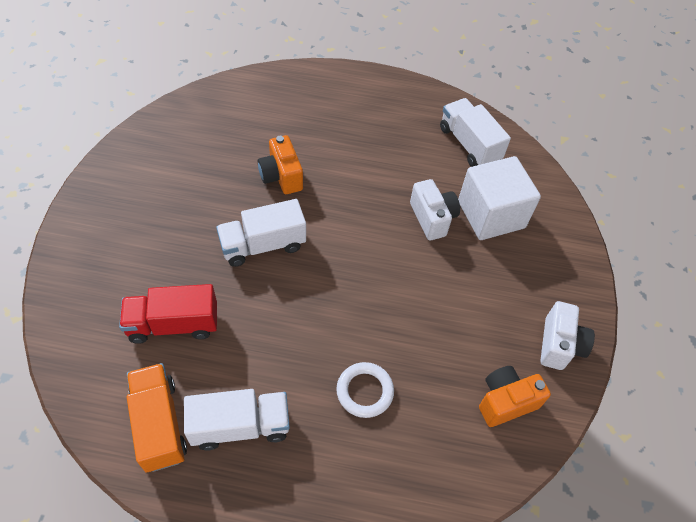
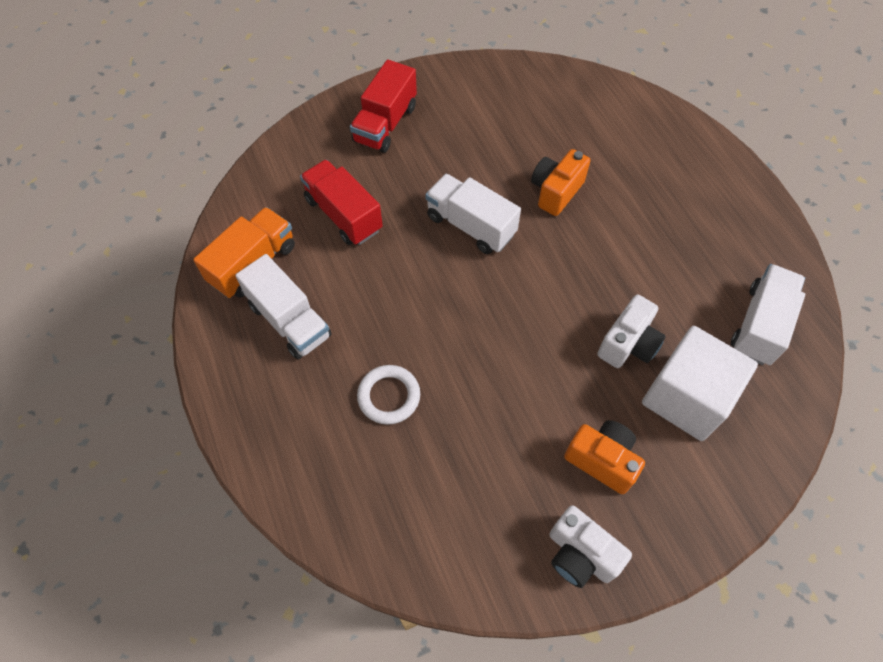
camera: 60 degrees right, 5 degrees up
(113, 240) = (385, 124): none -> red truck
(505, 401) = (471, 532): orange camera -> orange camera (602, 460)
(559, 345) = (580, 554): white camera -> white camera turned 60 degrees clockwise

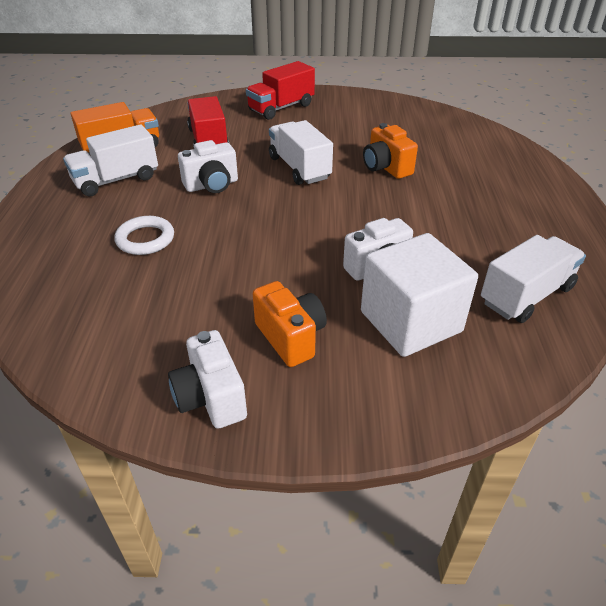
camera: 25 degrees right, 20 degrees down
(289, 320) = (116, 180): white truck -> white truck turned 75 degrees clockwise
(399, 288) = (212, 185): none -> white camera
(556, 191) = (386, 168): orange camera -> orange camera turned 90 degrees counterclockwise

